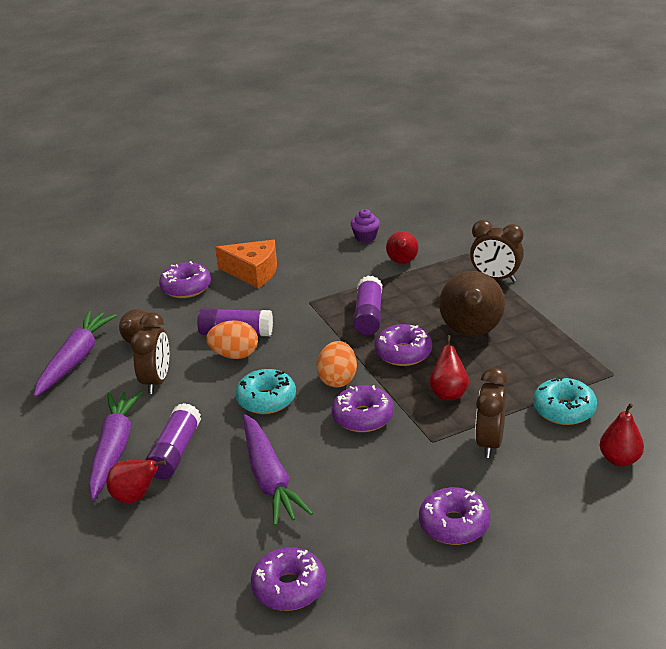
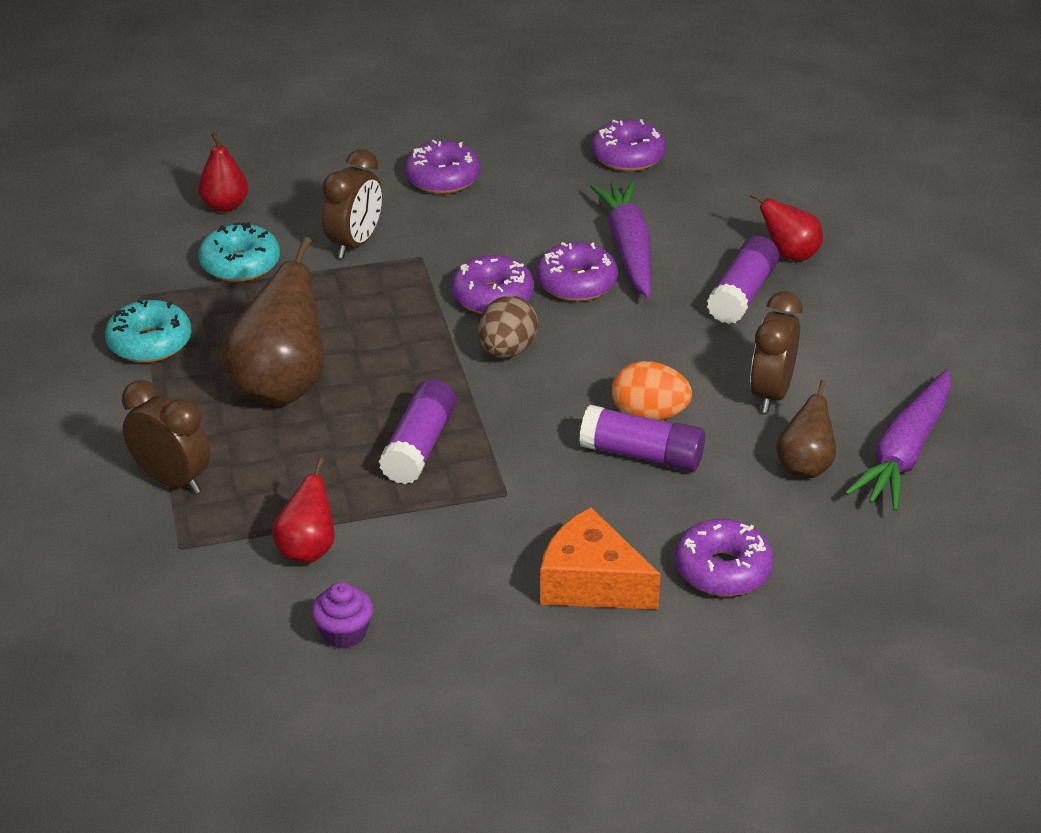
camera: 170 degrees left, 5 degrees up
(114, 450) = (822, 310): purple carrot -> none
(266, 399) = (614, 340): turquoise donut -> turquoise donut (150, 343)
(338, 380) = (507, 351): orange egg -> brown egg
(403, 353) = (397, 373): purple donut -> purple donut (576, 283)
(448, 393) = (367, 307): red pear -> none

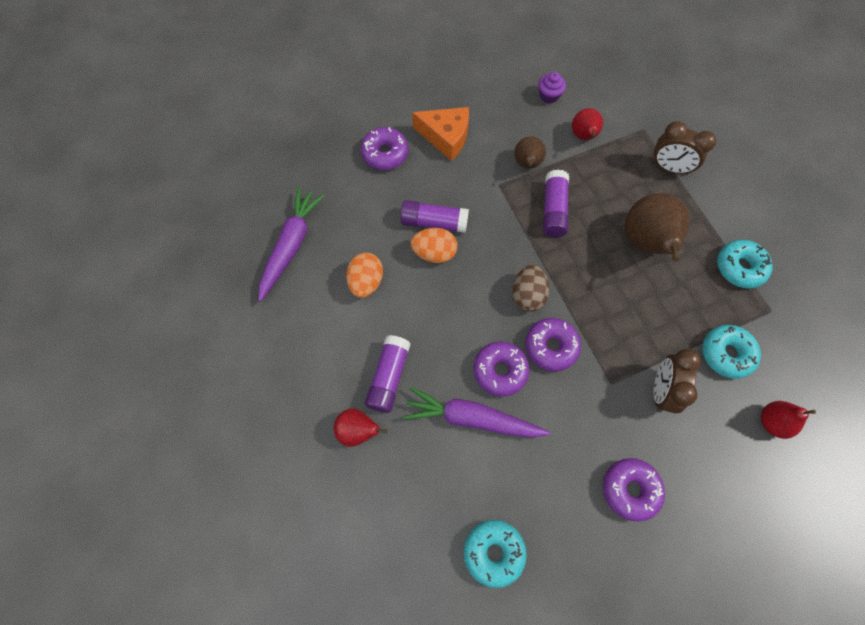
camera: 170 degrees right, 30 degrees up
(628, 157) = (493, 552): purple donut -> turquoise donut
(628, 249) = (472, 418): purple carrot -> purple carrot turned 120 degrees clockwise
(771, 394) = (366, 282): brown clock -> orange egg
(804, 466) = (346, 227): brown pear -> brown pear (527, 164)

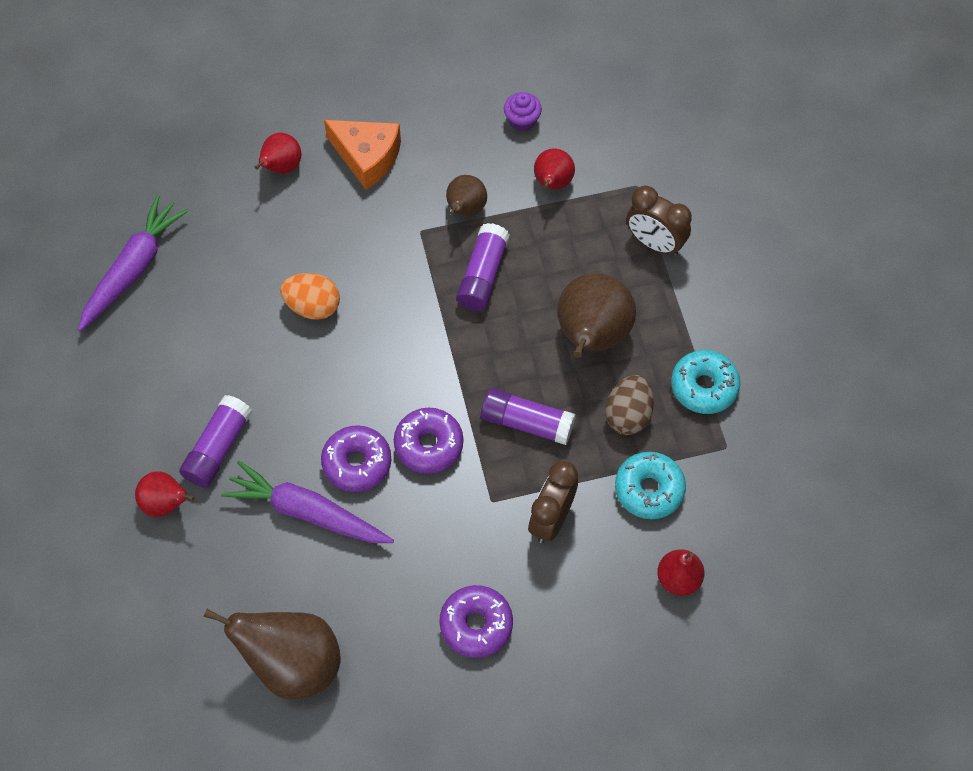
camera: 10 degrees right, 5 degrees down
(366, 282) = (217, 329): orange egg -> none
(385, 153) = (281, 167): purple donut -> red pear
(434, 222) = (323, 267): purple glue stick -> purple glue stick (527, 423)
(493, 552) = (293, 664): turquoise donut -> brown pear
(528, 295) = (417, 378): brown egg -> brown egg (628, 415)

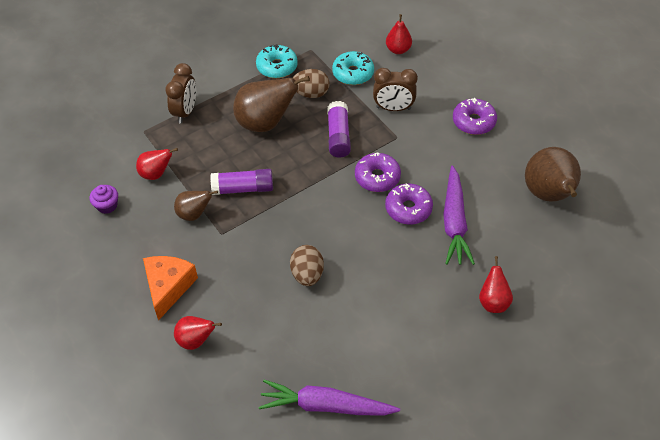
camera: 110 degrees left, 10 degrees down
(218, 448) = (438, 288): purple glue stick -> none
(313, 306) = (307, 274): orange egg -> brown egg

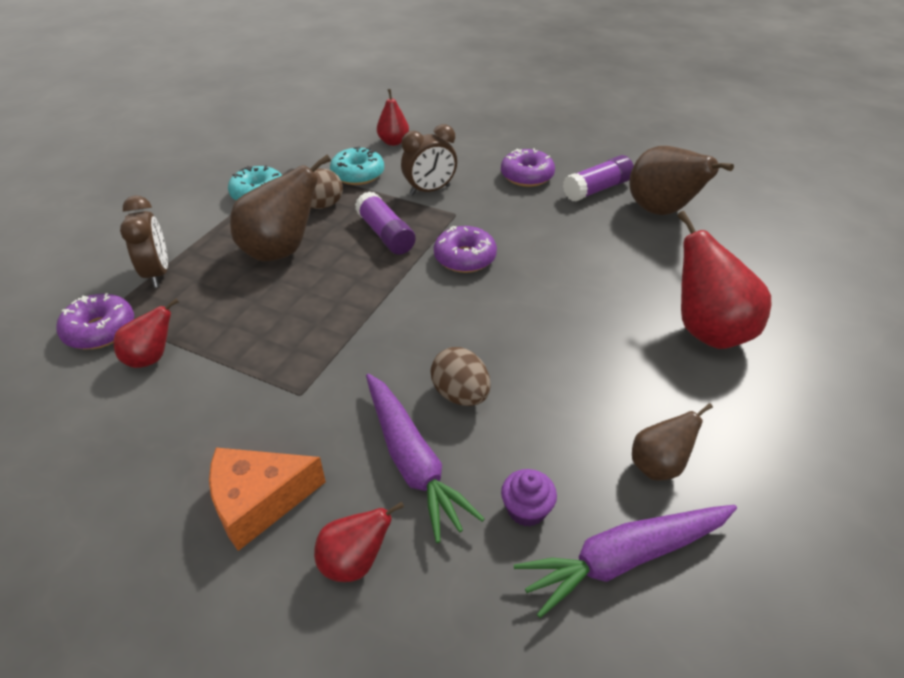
camera: 30 degrees left, 10 degrees down
(107, 205) = (87, 428): purple cupcake -> purple cupcake (526, 509)
(168, 287) = (259, 501): orange cheese -> orange cheese turned 90 degrees counterclockwise
(194, 214) = (242, 385): brown pear -> brown pear (658, 465)
(243, 188) = (297, 329): purple glue stick -> purple glue stick (597, 189)
(408, 209) = (527, 275): purple donut -> purple donut (100, 330)
(454, 222) = (590, 269): purple carrot -> purple carrot (412, 461)
(493, 302) = (707, 331): red pear -> red pear, size x1.80

